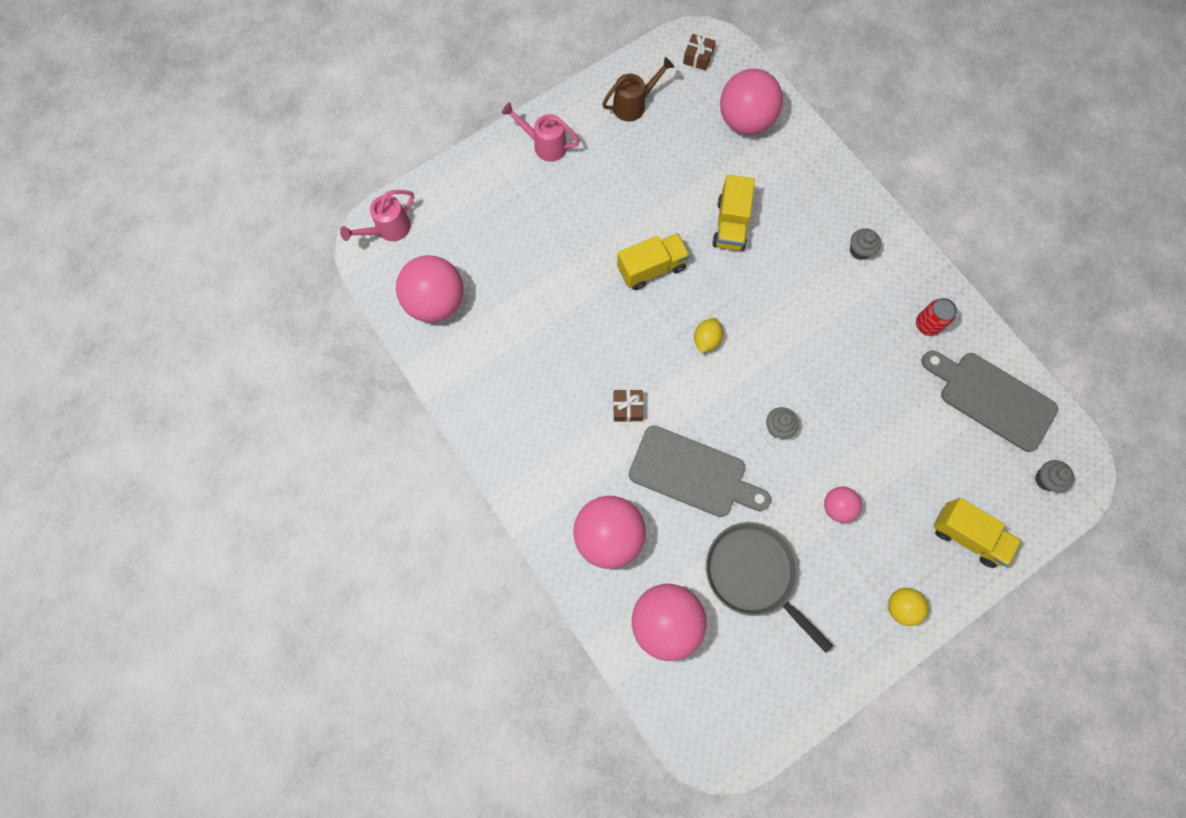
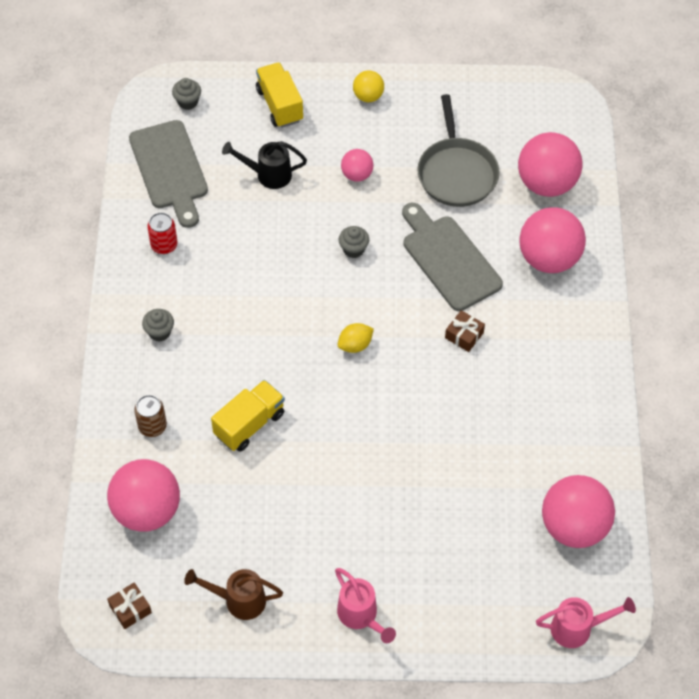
camera: 145 degrees left, 15 degrees down
(651, 268) = (353, 432): yellow truck -> none
(796, 178) = (152, 426): none -> brown can
(909, 452) = (268, 175): none -> black watering can

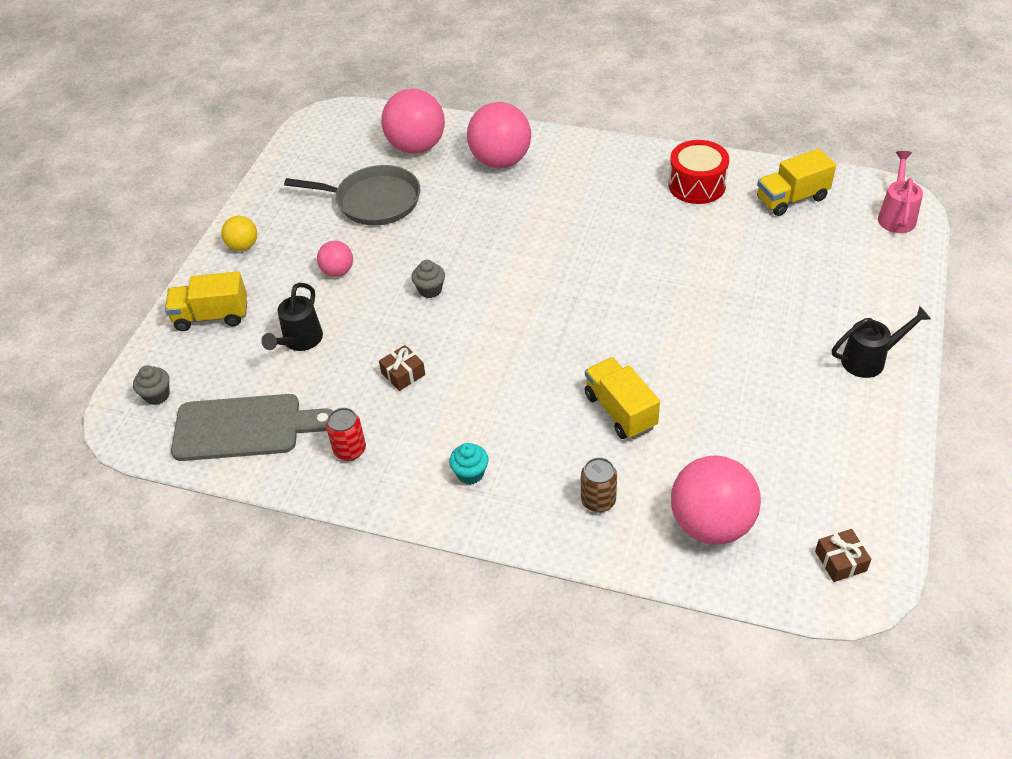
camera: 70 degrees left, 10 degrees down
(159, 332) = (470, 473): grey cupcake -> turquoise cupcake
(239, 600) = (840, 456): brown watering can -> none
(355, 345) = (548, 309): yellow lemon -> none
(360, 616) = (869, 360): pink watering can -> black watering can
(448, 259) = (473, 224): grey cutting board -> none
(464, 335) = (565, 230): brown gift -> brown gift (403, 374)
(567, 436) = (697, 185): none -> red drum
(574, 526) = (792, 199): pink ball -> yellow truck

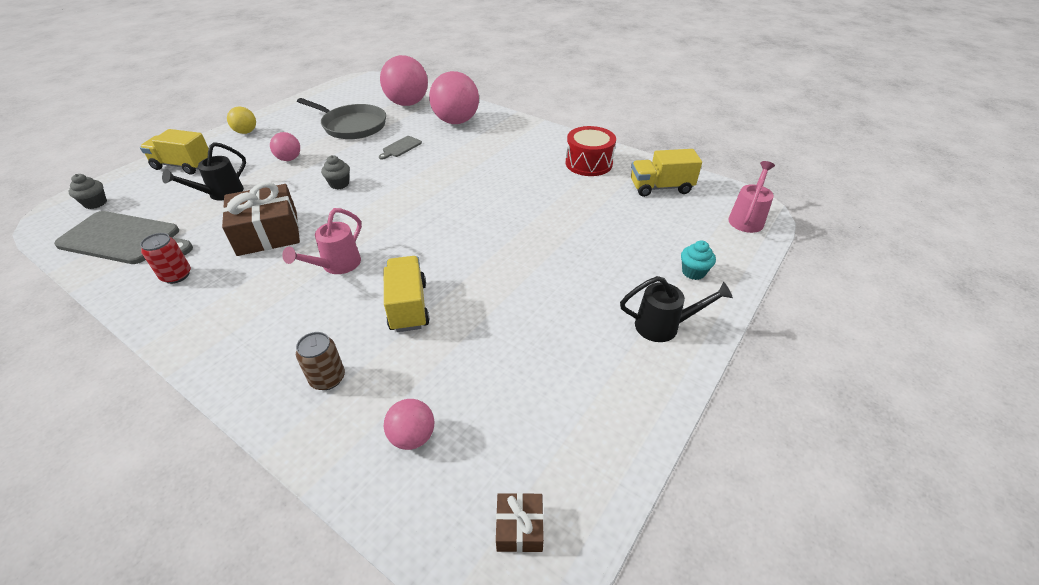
camera: 15 degrees right, 5 degrees down
(403, 374) = (268, 233): brown gift -> brown gift, size x2.10
(462, 219) = (401, 147): none -> grey cutting board
(470, 473) = (245, 321): turquoise cupcake -> turquoise cupcake (693, 272)
(512, 389) = (337, 265): none -> pink watering can
(711, 524) = (412, 436): pink ball -> pink ball, size x0.51

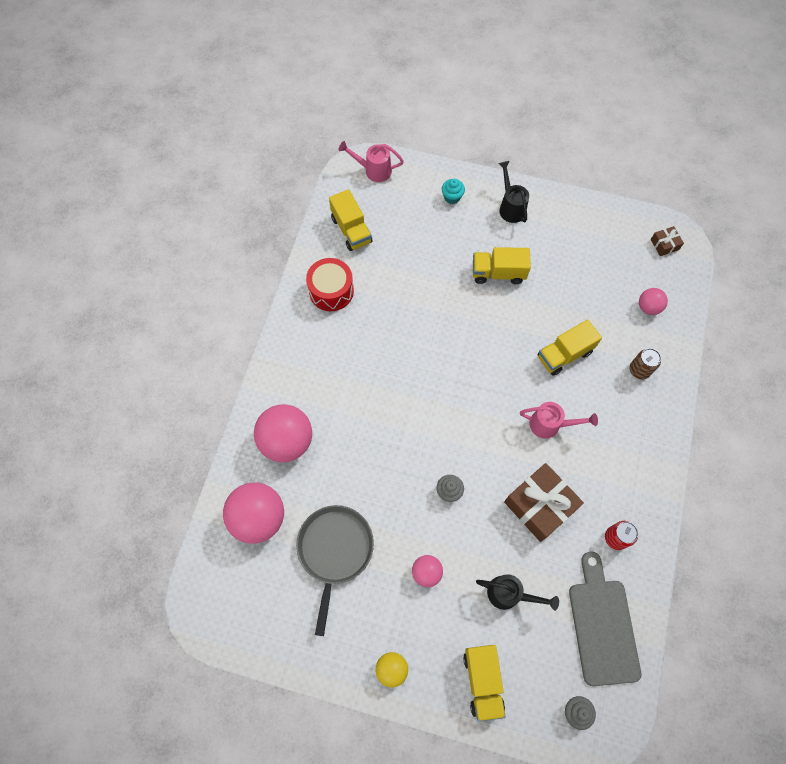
camera: 110 degrees left, 25 degrees up
(401, 147) = (363, 470): grey cutting board -> none
(557, 281) = (498, 273): none -> yellow truck

